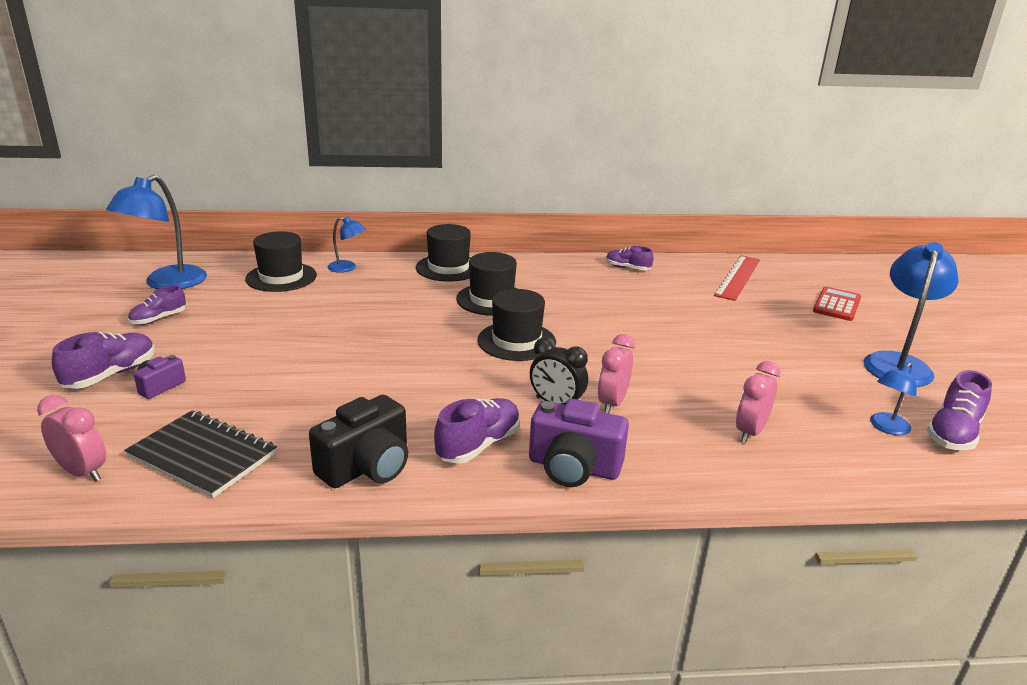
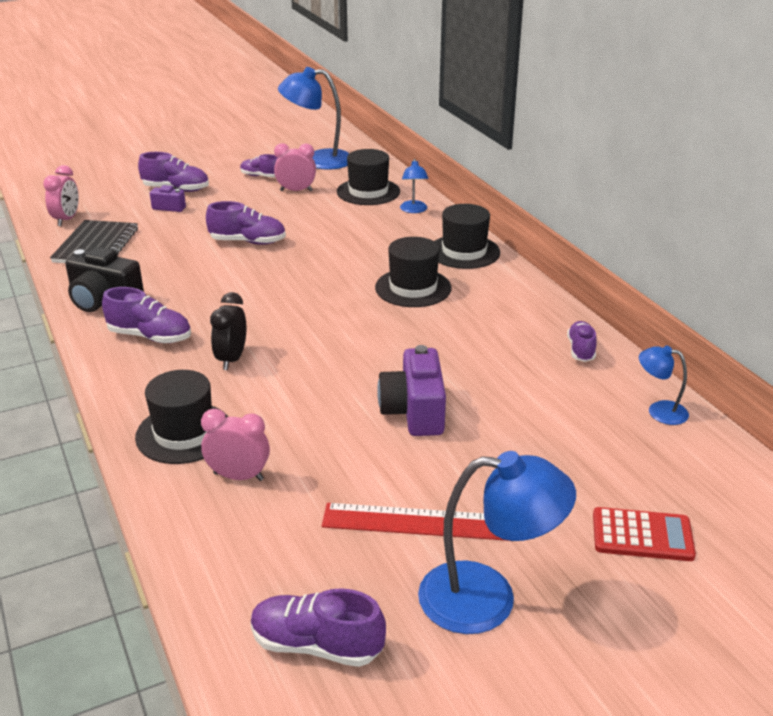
camera: 70 degrees right, 5 degrees up
(317, 354) = (248, 242): none -> purple shoe
(516, 341) = (335, 318): black hat -> black hat (184, 433)
(573, 467) = (136, 385): purple camera -> purple camera (414, 412)
(612, 403) = (249, 387): pink clock -> pink clock (296, 191)
(738, 277) = (647, 436): red ruler -> red ruler (417, 522)
(886, 428) = (299, 582): blue lamp -> blue lamp (659, 411)

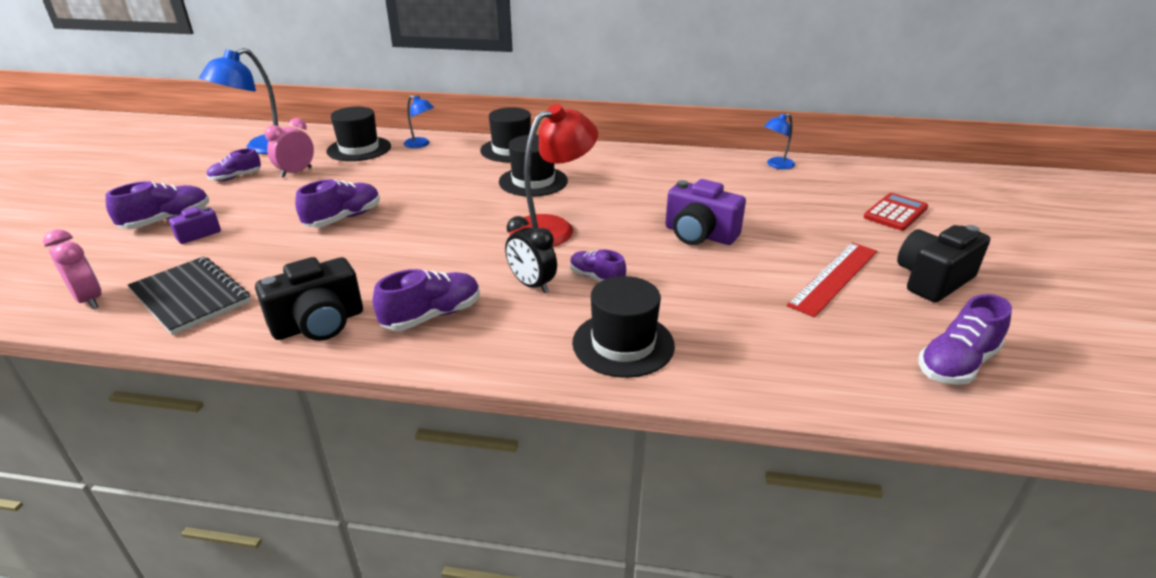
camera: 55 degrees left, 0 degrees up
(238, 476) = (716, 335): pink clock -> none
(336, 331) = (553, 228): none -> red lamp
(488, 598) = (932, 280): blue lamp -> black camera
(581, 350) = (686, 161): purple shoe -> purple shoe (596, 278)

